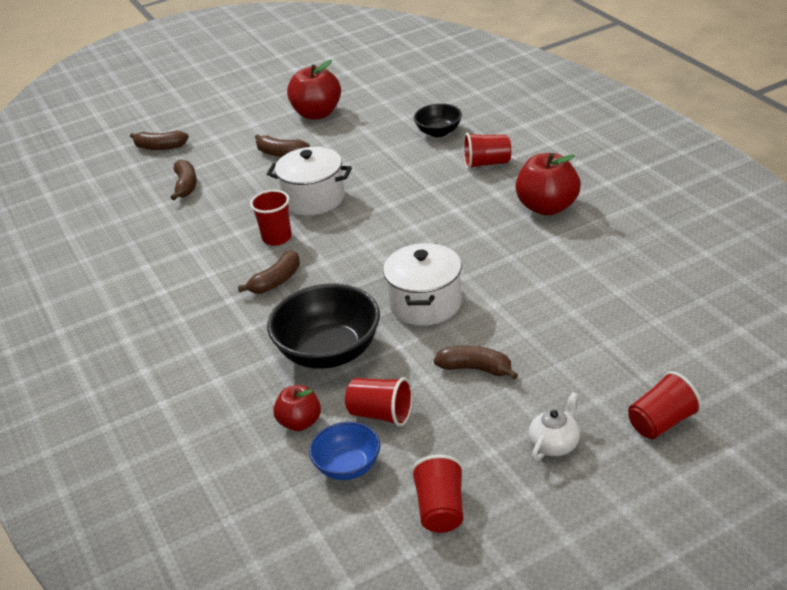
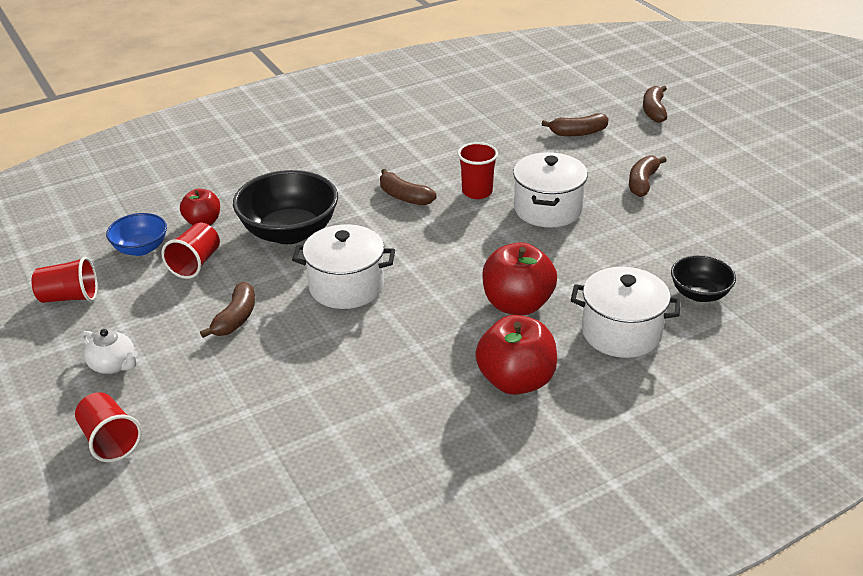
camera: 85 degrees right, 0 degrees up
(317, 114) = (737, 201): red apple -> red apple (517, 304)
(486, 163) = (621, 333): red cup -> white pot

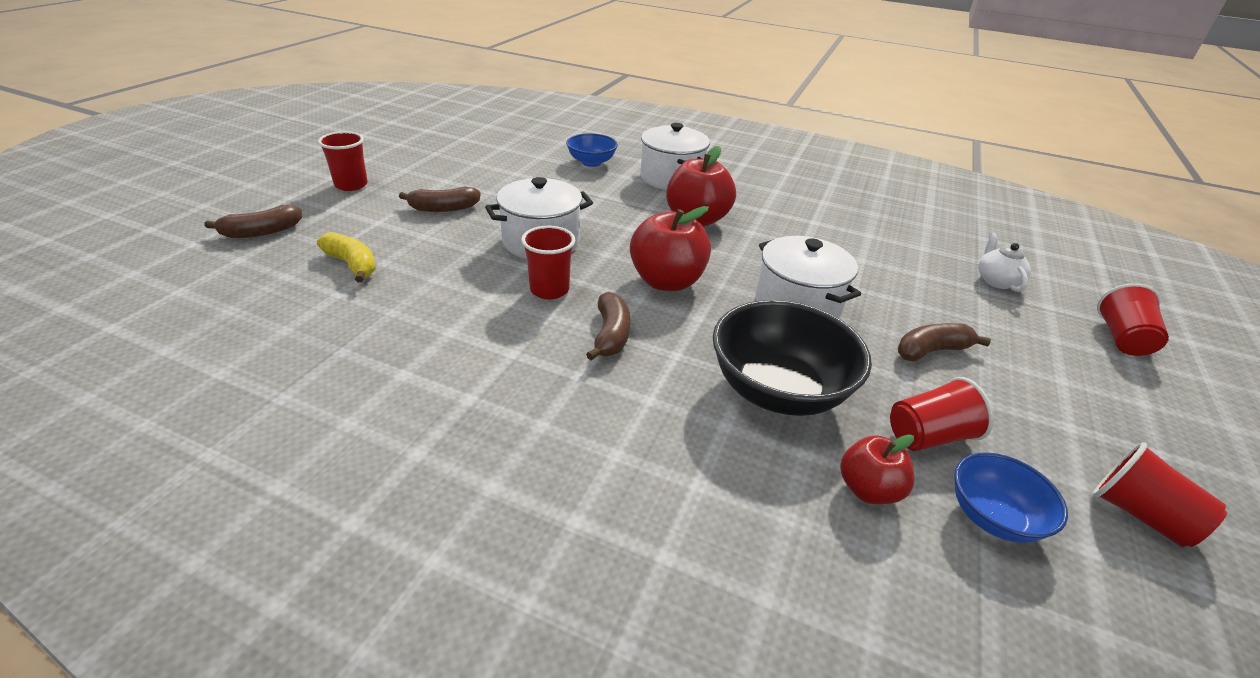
camera: 130 degrees left, 0 degrees up
(113, 365) = (1097, 393): white teapot -> white teapot (996, 281)
(516, 381) = (772, 200): red apple -> red apple (667, 281)
(578, 133) = (352, 265): brown banana -> yellow banana
(699, 294) = (591, 162): black bowl -> blue bowl
(720, 153) = (351, 185): none -> red cup

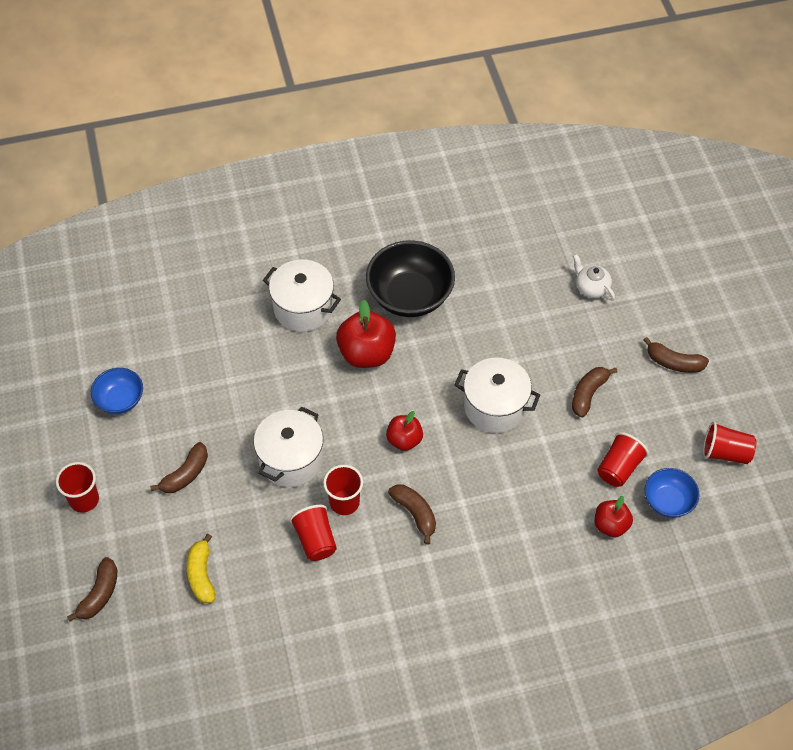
camera: 35 degrees left, 20 degrees up
(352, 265) = (201, 575): yellow banana -> yellow banana turned 105 degrees counterclockwise
(591, 162) = (223, 329): blue bowl -> blue bowl (120, 400)
(667, 281) = (404, 440): red apple -> red apple, size x0.60
(778, 391) = (532, 489): black bowl -> black bowl (410, 296)
(1086, 381) = (674, 362): none -> brown banana
(1122, 339) = (680, 303): red cup -> red cup (315, 540)

